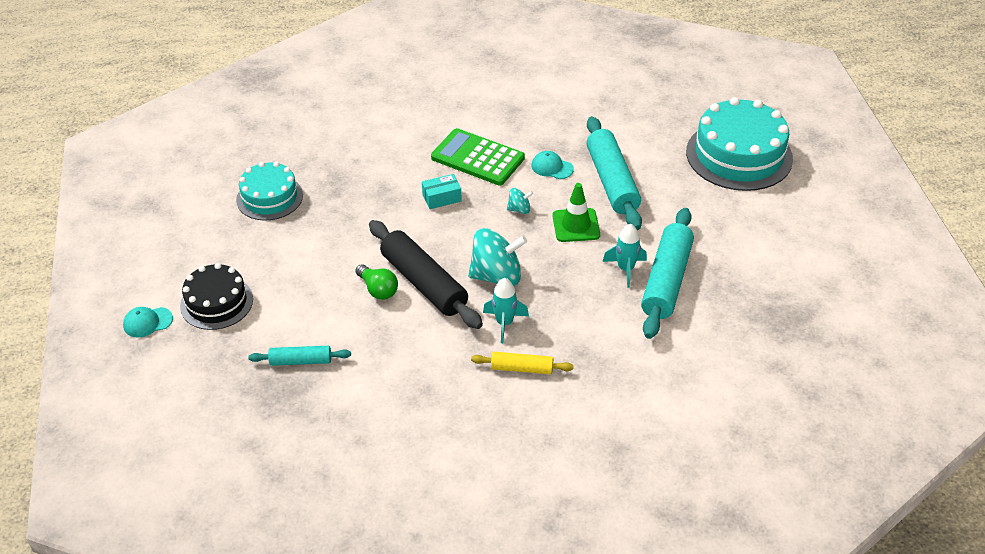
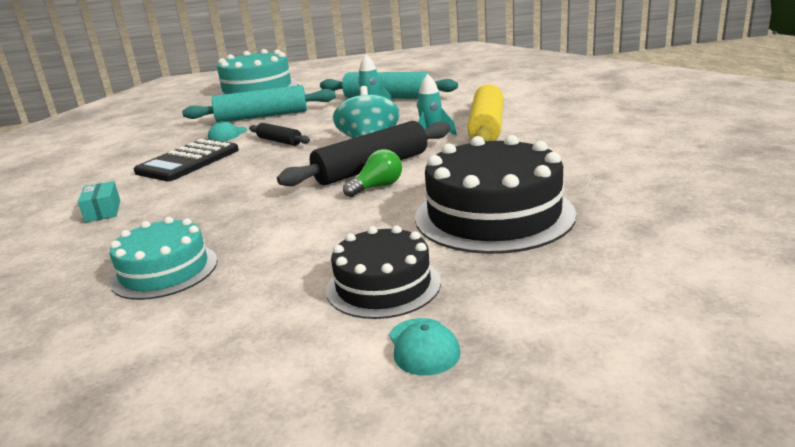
camera: 85 degrees left, 20 degrees down
(301, 361) = (494, 215): turquoise rolling pin -> black cake
(442, 198) = (241, 171): turquoise box -> turquoise box (103, 211)
(477, 158) = (188, 161): green calculator -> black calculator
(519, 209) = (279, 141): turquoise spinning top -> black rolling pin
(522, 368) = (486, 127): yellow rolling pin -> yellow rolling pin, size x1.90
(576, 225) = (312, 123): green traffic cone -> none

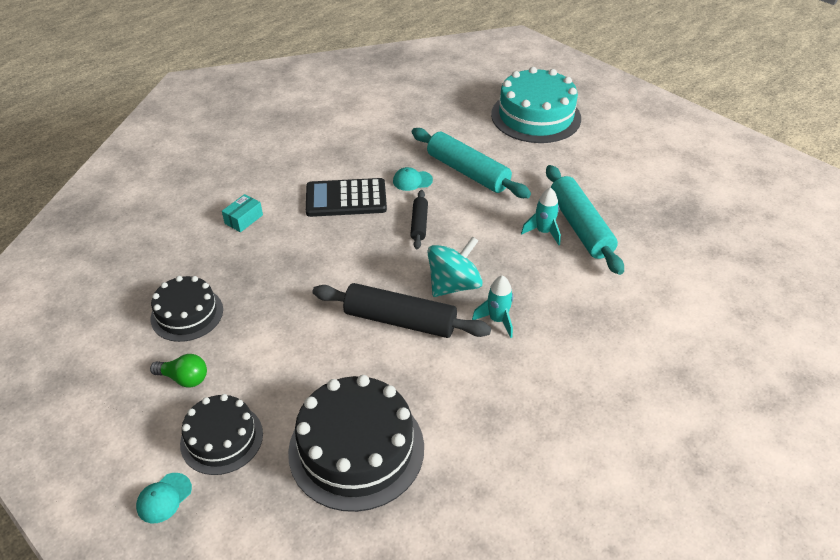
camera: 50 degrees right, 20 degrees up
(164, 271) = (187, 314): turquoise cake -> black cake
(377, 187) = (366, 346): green light bulb -> green light bulb (184, 378)
(486, 127) = (547, 349): yellow rolling pin -> none

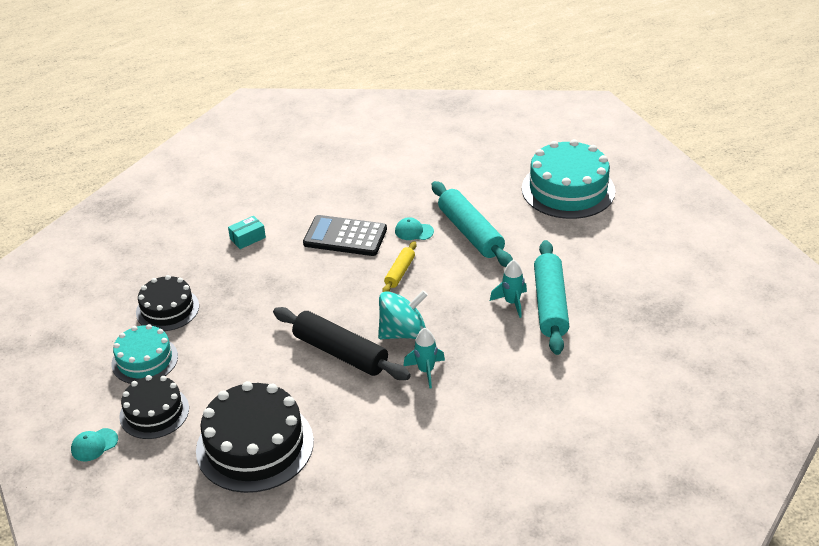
camera: 20 degrees right, 5 degrees down
(184, 378) = (145, 360): green light bulb -> turquoise cake
(419, 224) = (400, 272): black rolling pin -> yellow rolling pin

